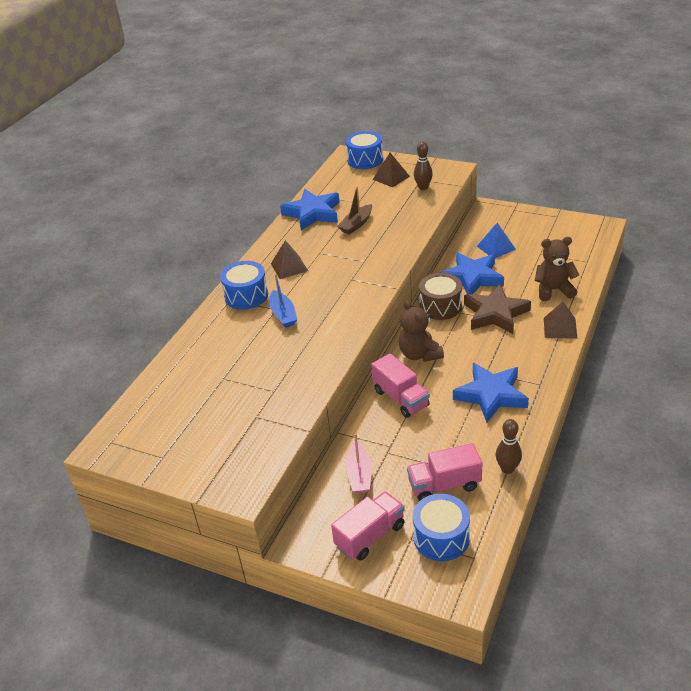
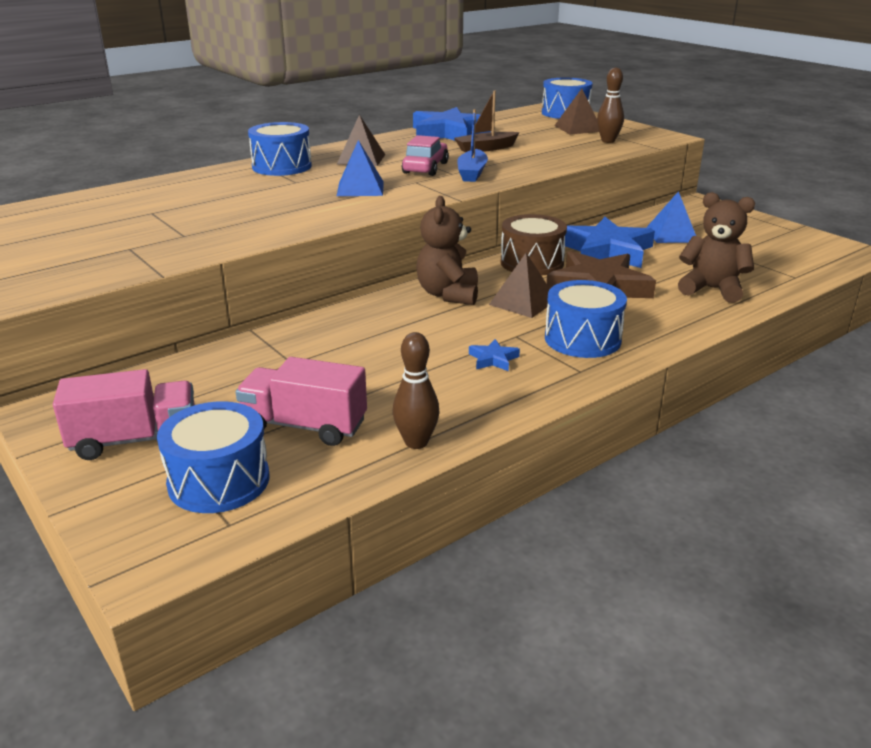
camera: 25 degrees right, 10 degrees down
(283, 315) = (296, 187): blue boat -> blue boat (472, 173)
(325, 300) = (360, 188): none -> blue pyramid
(341, 262) = (425, 168): none -> pink car
(359, 475) = (215, 375): pink boat -> none
(401, 398) = (369, 324): pink truck -> none
(491, 395) = (493, 359): blue star -> blue star, size x0.41
(521, 360) = (582, 339): none -> blue drum
(560, 328) = (679, 325): brown pyramid -> brown pyramid (523, 302)

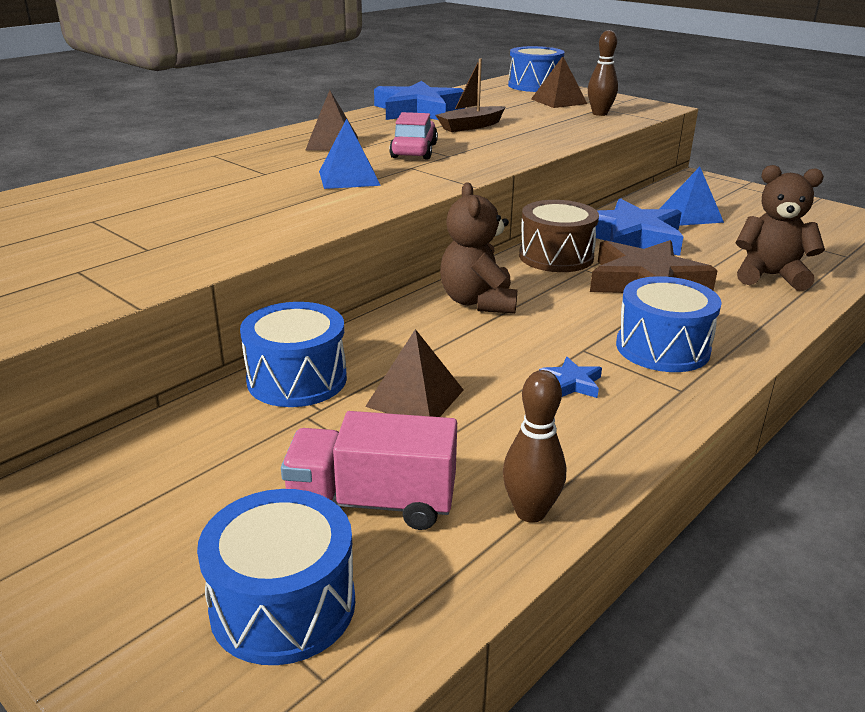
camera: 10 degrees left, 0 degrees up
(135, 440) = (139, 550): pink truck -> none
(282, 166) = (239, 155): blue drum -> blue drum (297, 379)
(472, 173) = (471, 154): blue boat -> none
(523, 302) = (570, 306): brown pyramid -> brown pyramid (415, 398)

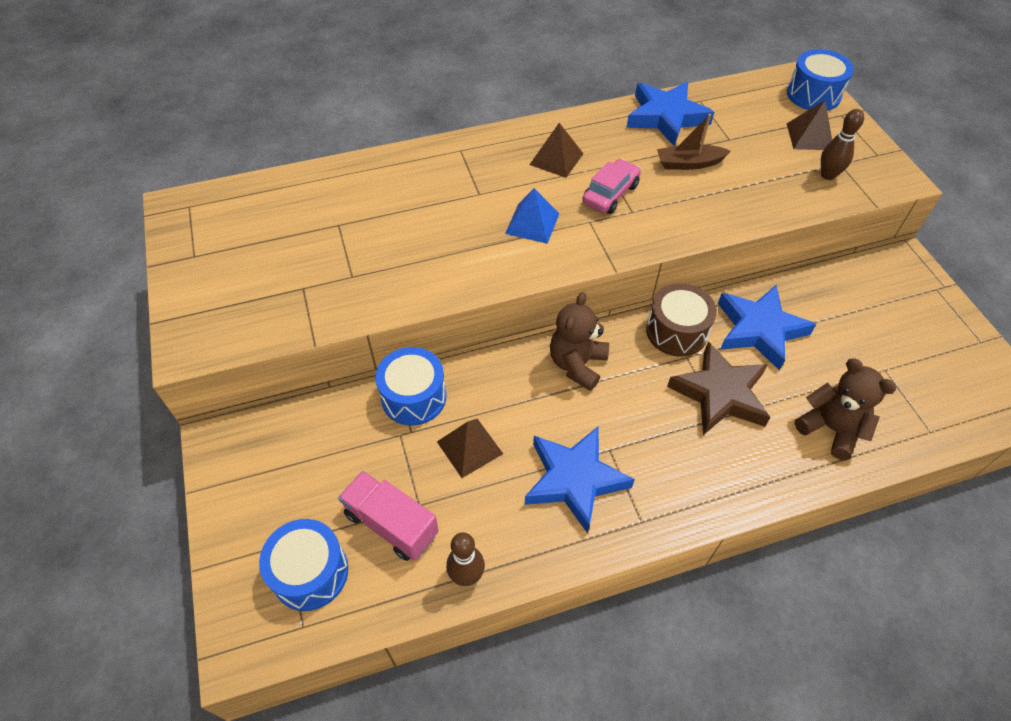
camera: 30 degrees right, 25 degrees up
(571, 383) = (574, 480): blue star -> blue star, size x2.41
(662, 348) = (666, 474): blue drum -> none
(691, 215) = (842, 317): blue pyramid -> none

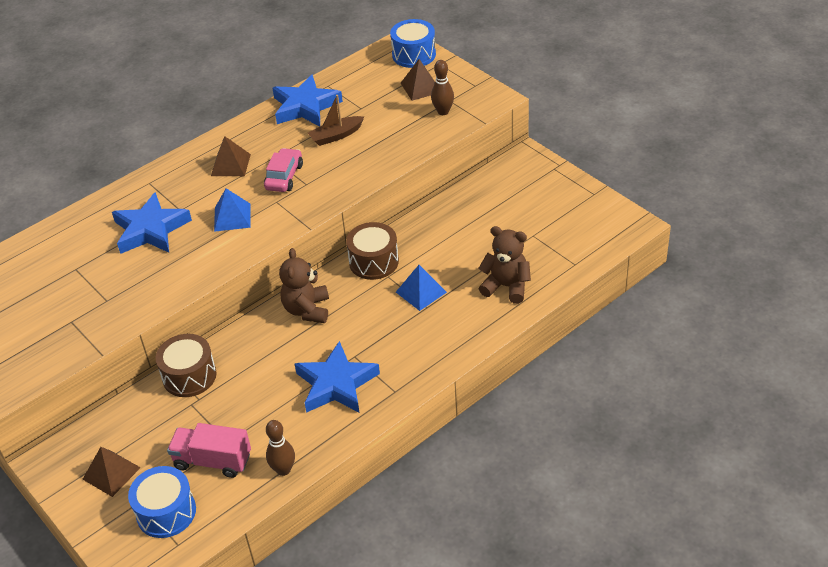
camera: 20 degrees left, 10 degrees down
(413, 397) = (189, 376): blue drum -> brown drum
(469, 447) = (249, 392): brown pyramid -> brown pyramid (111, 473)
(720, 394) = (421, 292): brown star -> blue pyramid
(759, 329) = (434, 239): blue star -> blue star (150, 230)

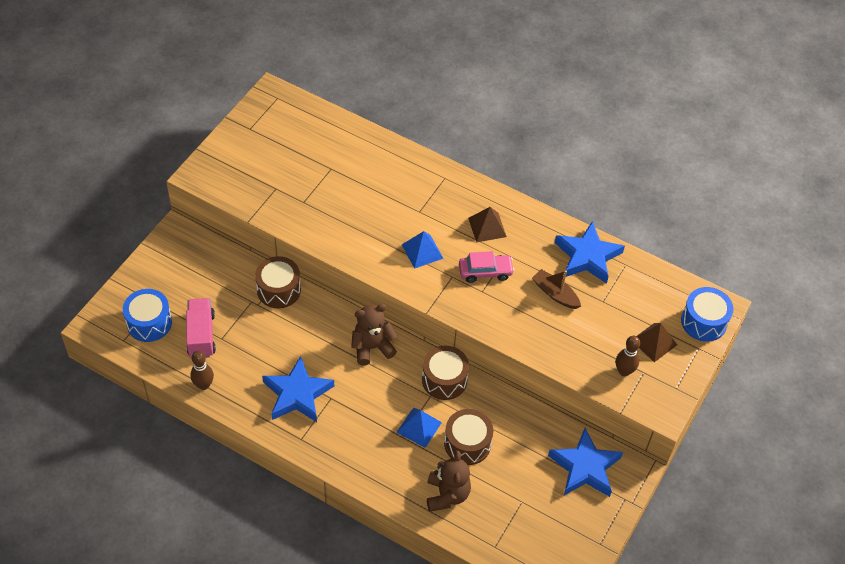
camera: 65 degrees right, 10 degrees up
(111, 473) = (175, 275): brown pyramid -> none
(150, 230) = (389, 200): blue star -> blue star (585, 467)
(455, 260) = (467, 443): none -> brown drum

